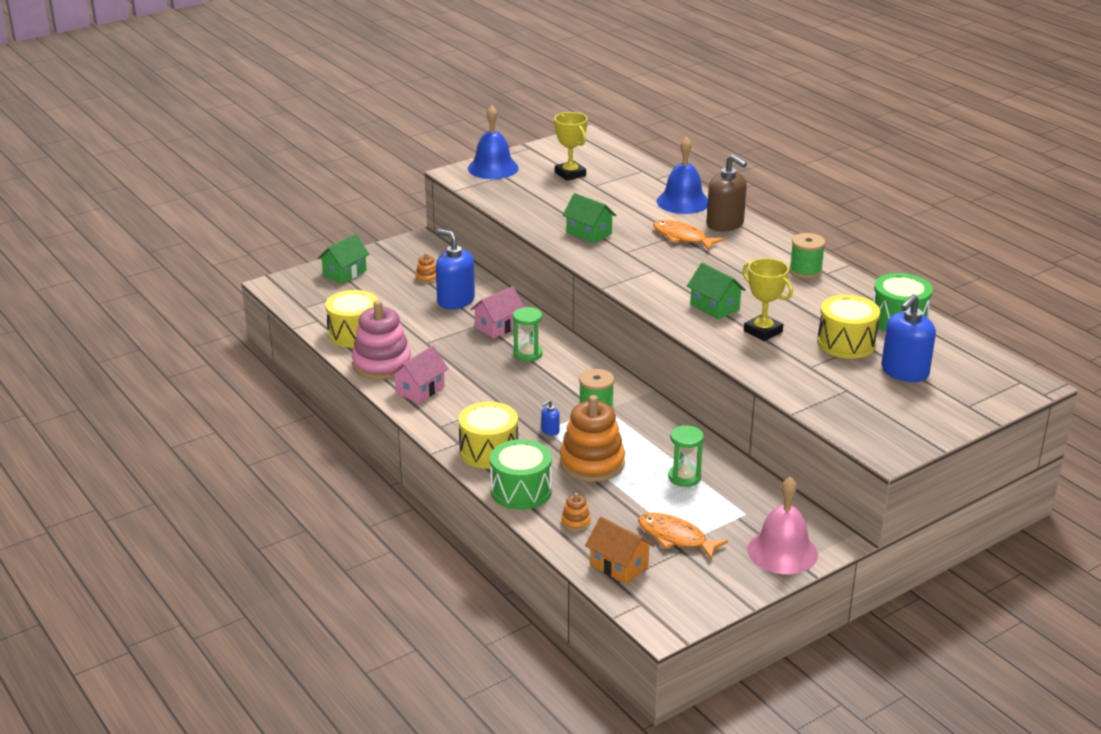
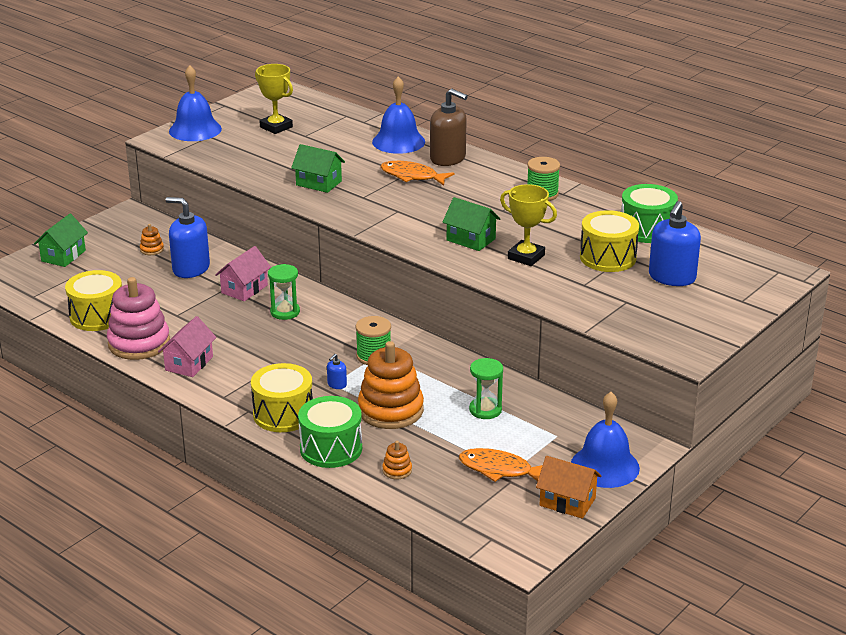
camera: 15 degrees left, 0 degrees up
(619, 566) = (455, 506): orange house -> orange house (567, 502)
(782, 551) = (605, 466): pink bell -> blue bell

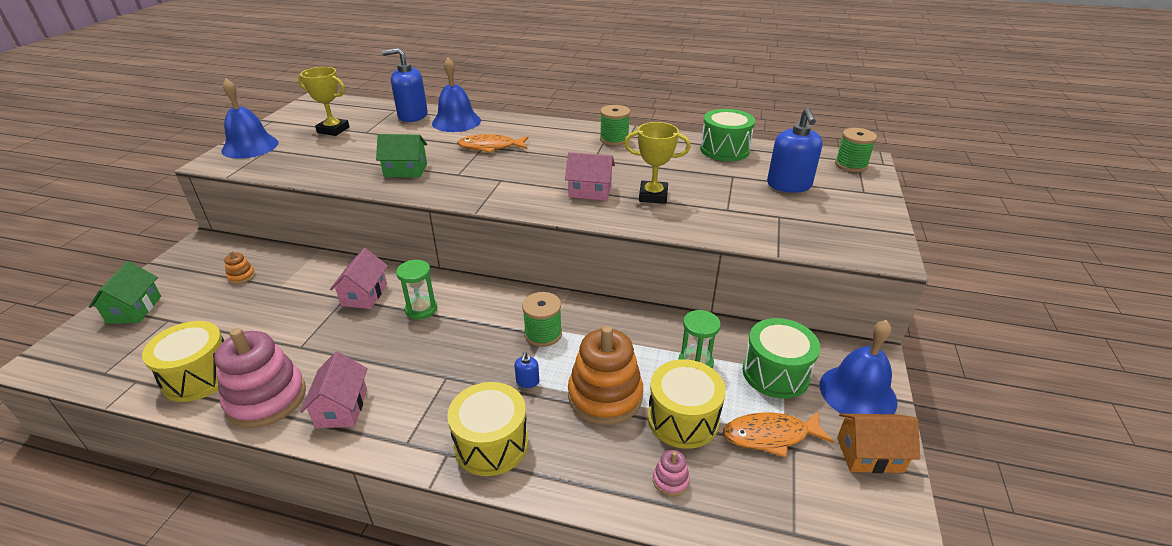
camera: 25 degrees left, 5 degrees up
(191, 269) = (294, 287): blue soap dispenser -> blue soap dispenser (412, 116)
(331, 448) = (576, 476): green drum -> green drum (775, 373)
(397, 470) = (670, 480): orange stacking toy -> pink stacking toy
(448, 158) = (510, 127): brown soap dispenser -> none
(471, 239) = (590, 191): green house -> pink house
(608, 257) = (720, 180): yellow drum -> yellow drum (683, 419)
(765, 273) = (851, 165): none -> green spool

